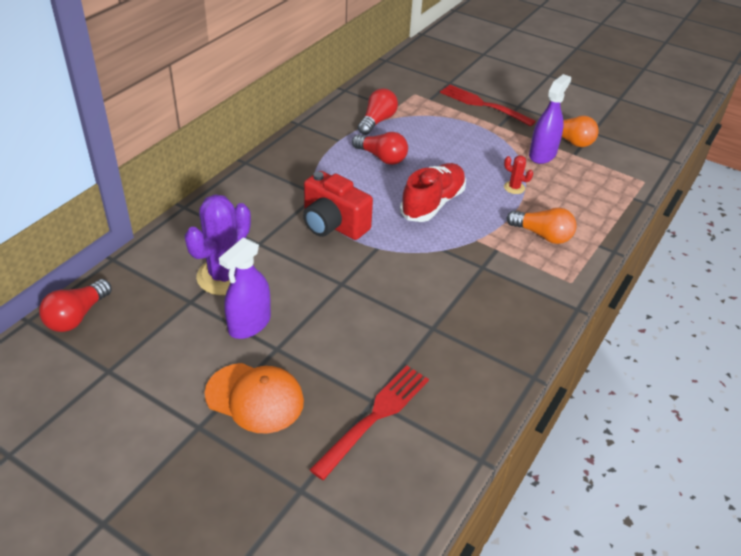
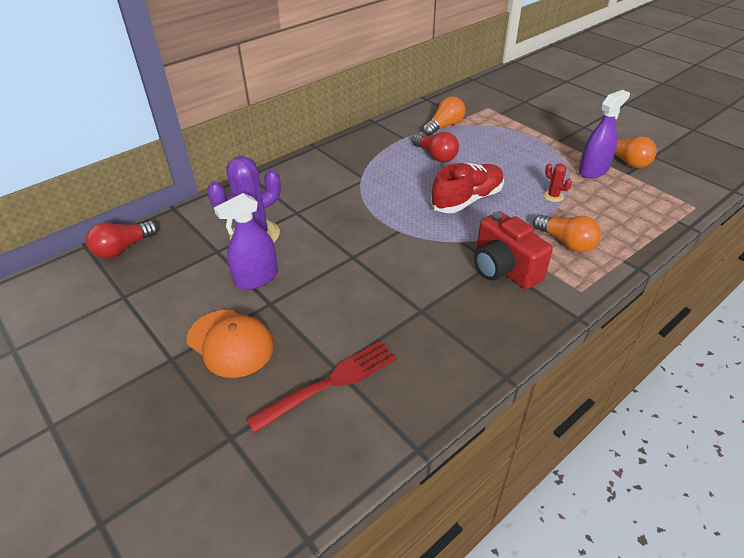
camera: 20 degrees right, 0 degrees up
(333, 225) = (367, 206): red camera -> red camera (504, 269)
(377, 121) = (444, 126): red light bulb -> orange light bulb
(483, 105) = (549, 122): red fork -> none

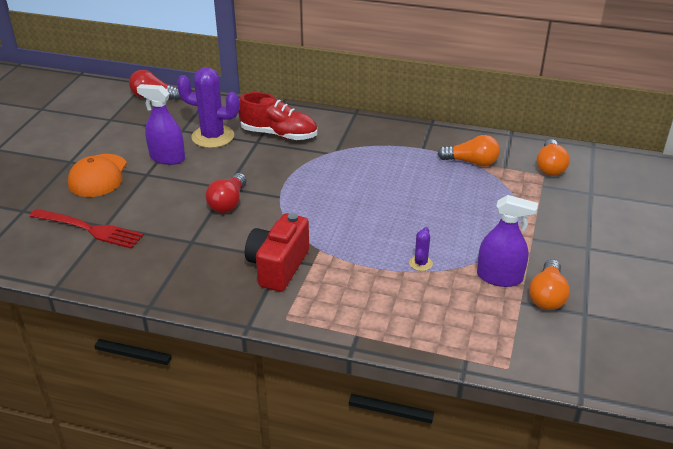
camera: 55 degrees right, 5 degrees down
(436, 156) = (412, 175): red light bulb -> red light bulb (228, 202)
(467, 200) = (360, 216): red shoe -> red shoe (279, 134)
(553, 196) = (420, 263): red cactus -> purple cactus
(566, 242) = (350, 292): orange light bulb -> orange light bulb (550, 167)

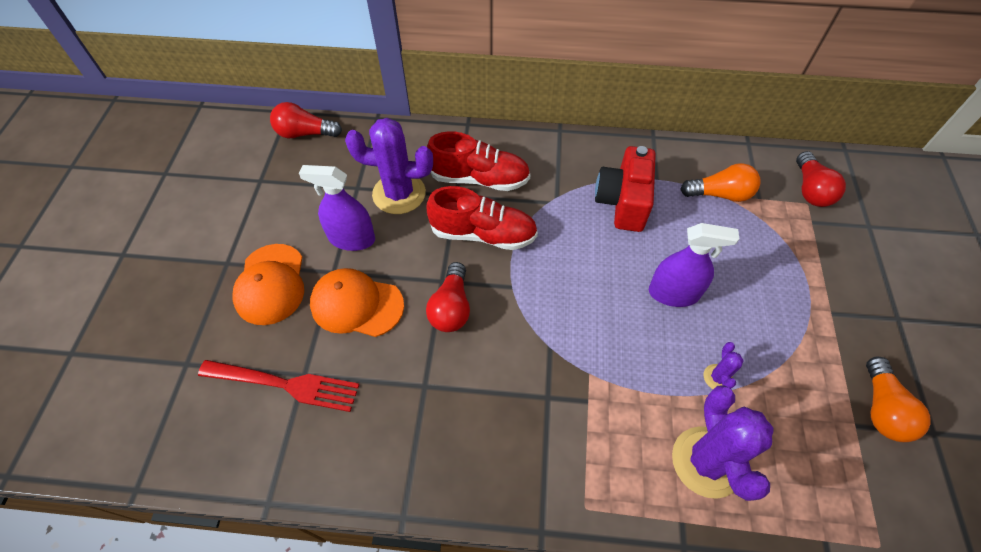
camera: 10 degrees left, 20 degrees up
(157, 193) = (356, 304): none -> orange cap
(269, 165) = (483, 234): none -> red shoe
(278, 266) = (547, 413): red camera -> red camera (623, 202)
(390, 306) = (706, 462): none -> purple cactus
(499, 277) = (816, 386): purple spray bottle -> purple spray bottle (673, 293)
(550, 167) = (810, 190): orange light bulb -> red light bulb

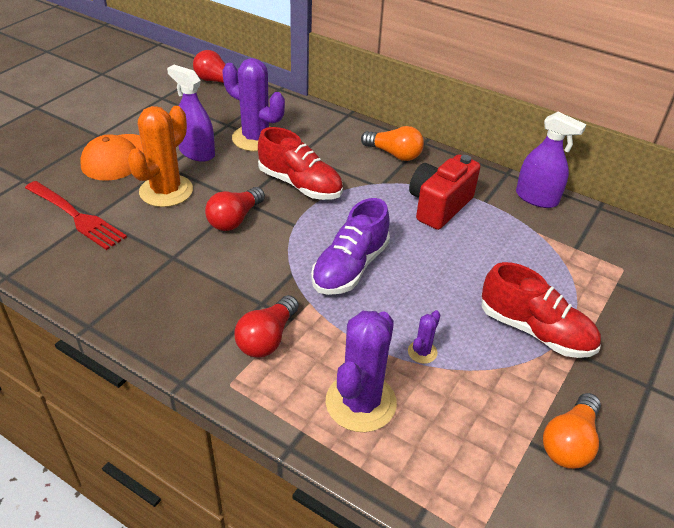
camera: 25 degrees right, 15 degrees down
(356, 304) = (166, 191): orange cap -> orange cactus
(479, 179) = (327, 150): red shoe -> red shoe (535, 331)
(596, 313) = (350, 267): none -> purple shoe
(673, 293) = (431, 281): purple spray bottle -> purple spray bottle (536, 198)
(720, 194) = (537, 232): orange light bulb -> orange light bulb (394, 154)
(810, 190) = (635, 260): red light bulb -> red light bulb (267, 338)

